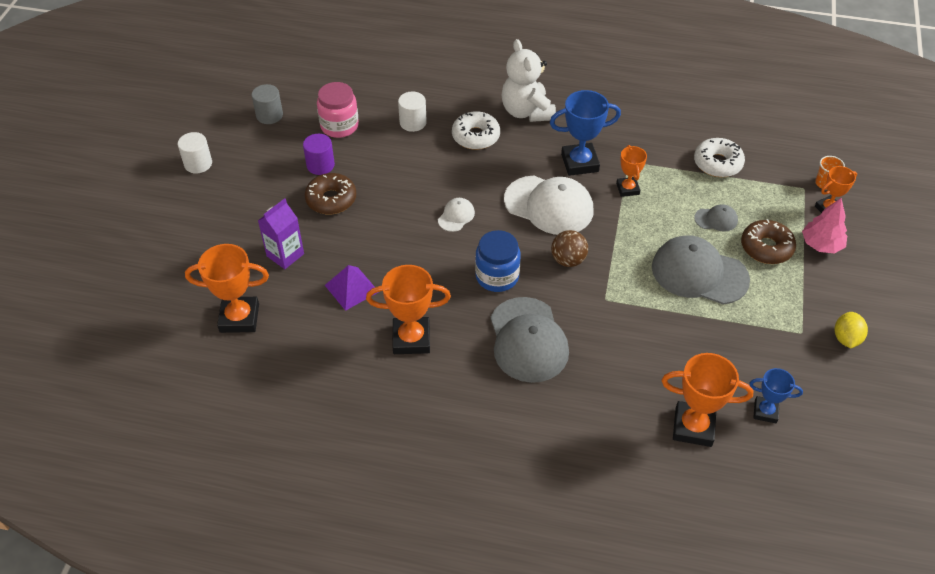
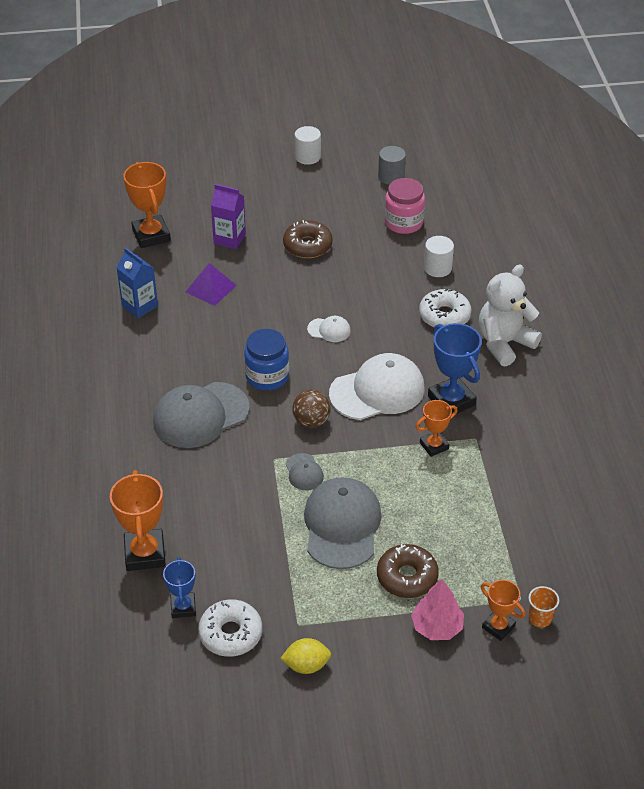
camera: 70 degrees right, 5 degrees down
(320, 165) = (346, 226): purple cylinder -> none
(346, 353) = (140, 306): none -> blue carton
(411, 339) = (171, 340): orange trophy -> none
(549, 205) = (377, 391): white cap -> white cap turned 120 degrees counterclockwise
(716, 219) = (427, 527): grey cap -> grey cap (304, 472)
(717, 163) = (516, 514): white donut -> white donut (231, 634)

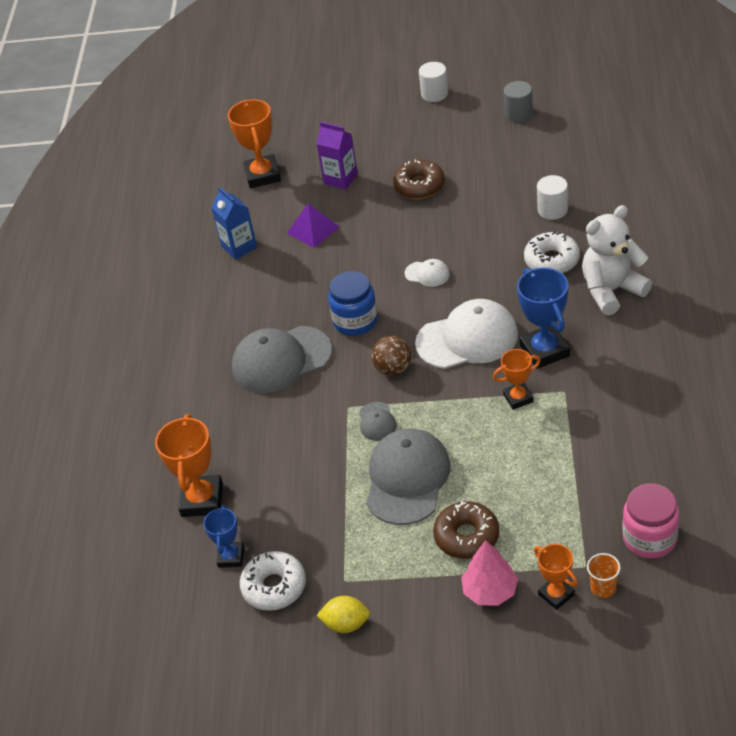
camera: 15 degrees right, 0 degrees up
(403, 223) = (524, 162): pink jar -> pink jar (649, 538)

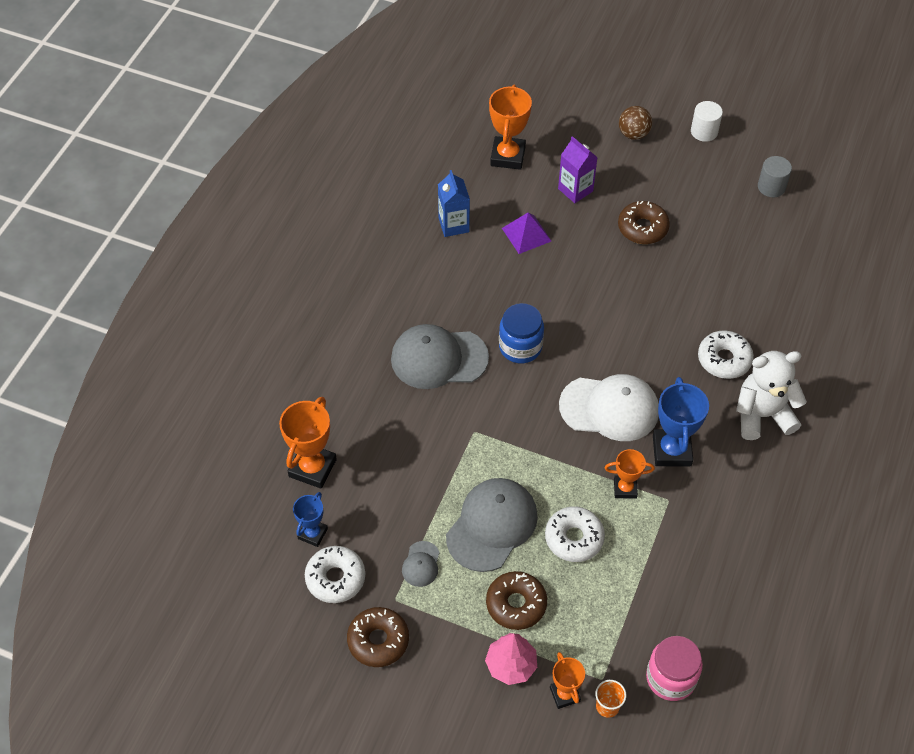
camera: 15 degrees right, 10 degrees up
(346, 624) = (378, 640): yellow lemon -> brown donut
(377, 422) = (492, 457): grey cap -> grey cap (421, 564)
(393, 369) = (530, 410): brown ball -> brown ball (633, 134)
(427, 274) = (606, 325): white cap -> none
(492, 458) = (574, 538): none -> white donut
(552, 210) = (751, 306): white cylinder -> none

